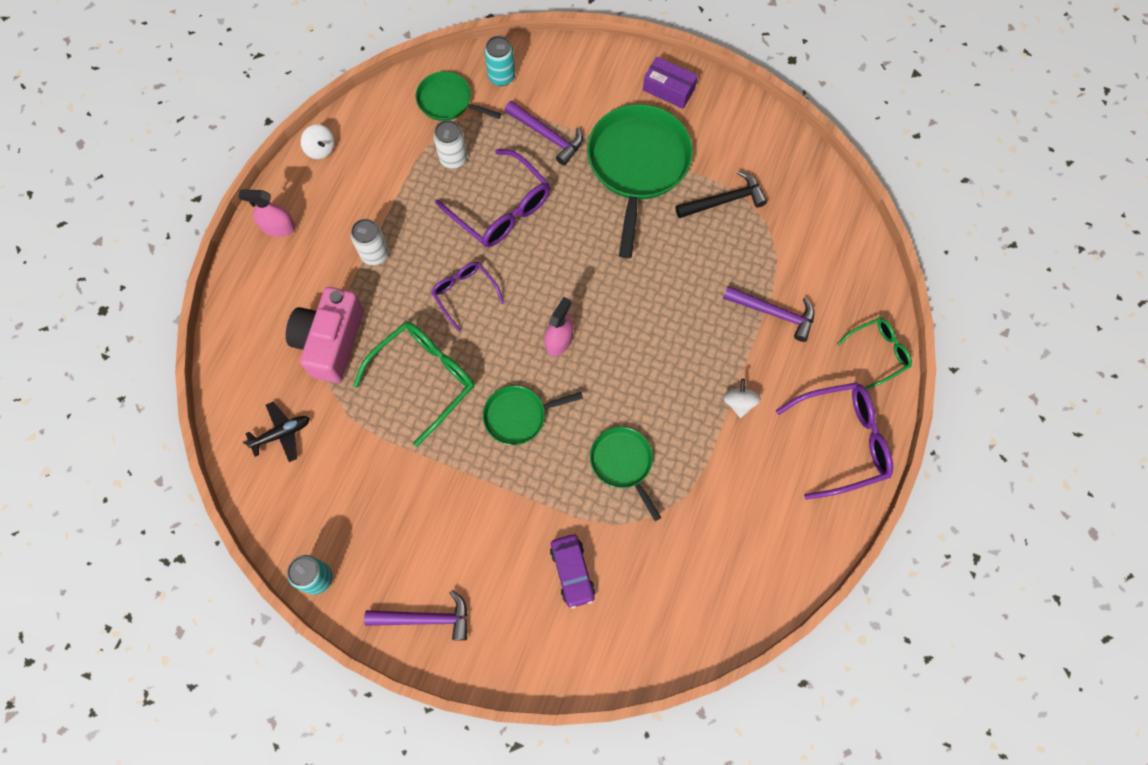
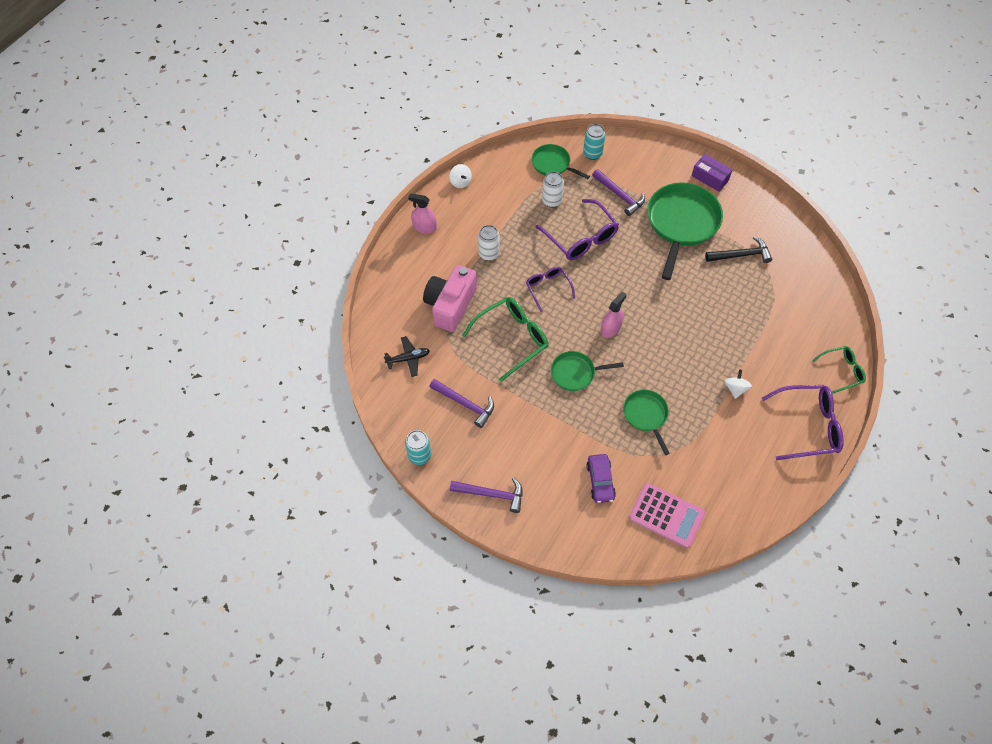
camera: 10 degrees right, 10 degrees down
(668, 607) = (666, 515): none -> pink calculator
(773, 313) = (768, 333): purple hammer -> purple hammer (465, 404)

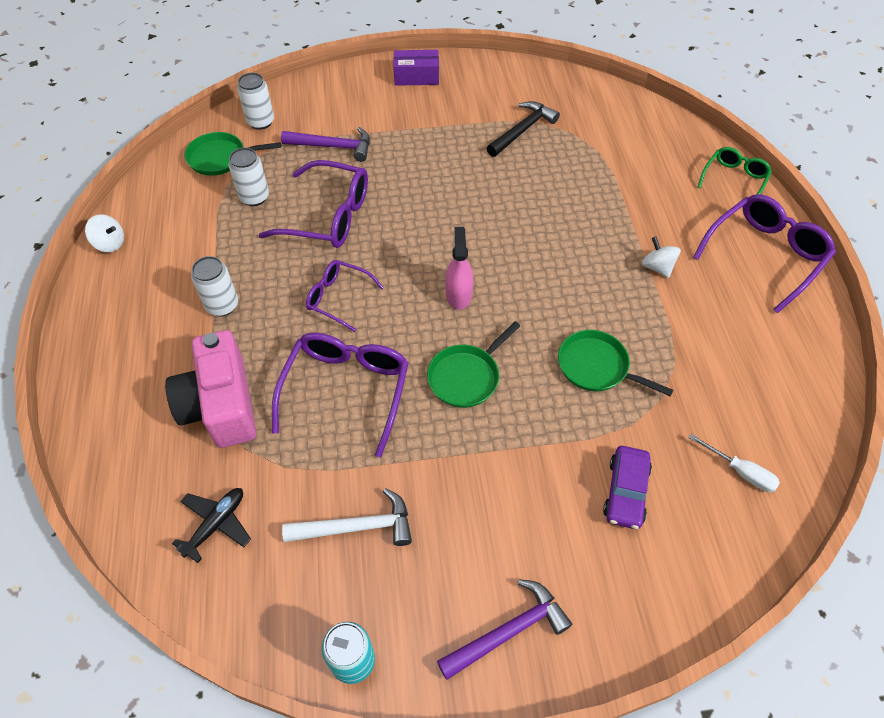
camera: 40 degrees left, 5 degrees down
(424, 227) = (100, 328): pink spray bottle -> none
(465, 404) = (357, 527): purple hammer -> white hammer
(512, 338) = (346, 390): green glasses -> purple glasses
(592, 153) = (261, 122): turquoise can -> white can
(600, 481) = (625, 491): purple car -> purple car turned 60 degrees clockwise
(666, 515) = (740, 471): pink calculator -> white screwdriver
(681, 223) = (430, 136): green pan -> none

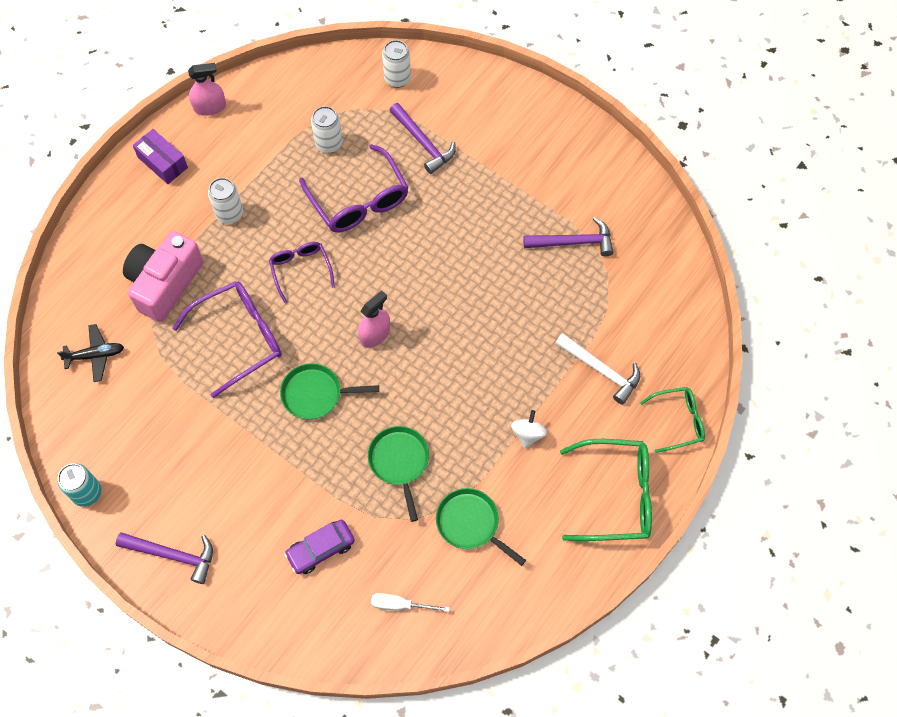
camera: 45 degrees right, 10 degrees up
(110, 243) = (210, 107): white spinning top -> pink spray bottle
(220, 158) = (340, 90): green pan -> green pan (470, 523)
(357, 527) = (160, 425): white hammer -> white hammer (601, 370)
(416, 77) = (552, 126): purple box -> purple box (162, 162)
(522, 130) = (573, 242): black hammer -> purple hammer
(740, 471) = (400, 605): white screwdriver -> white screwdriver turned 105 degrees clockwise
(765, 255) = (616, 495): purple glasses -> green glasses

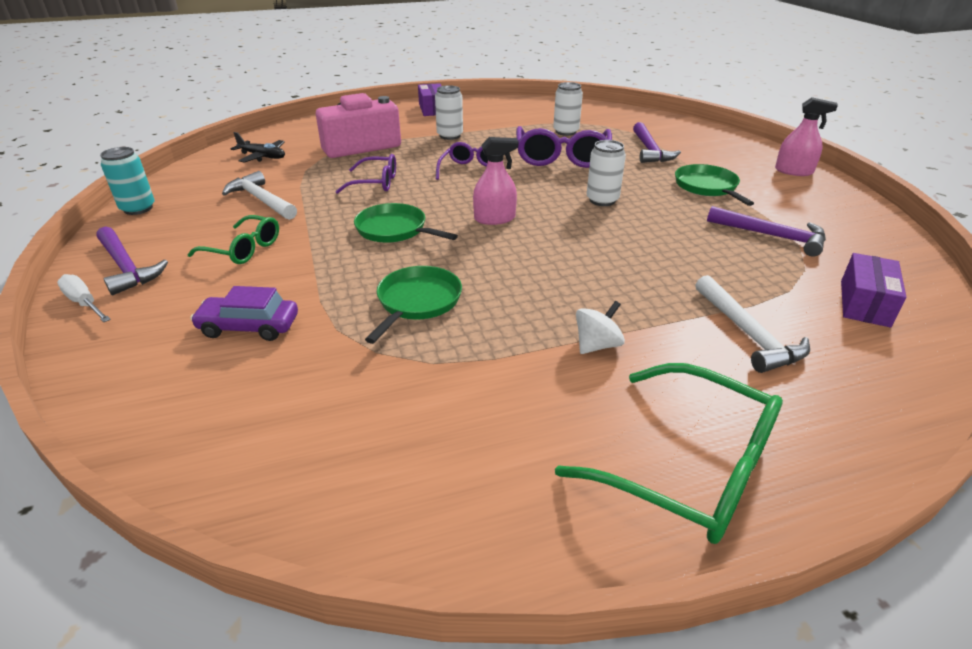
camera: 35 degrees right, 30 degrees down
(173, 420) = (261, 200): none -> white hammer
(210, 107) = (494, 101): pink spray bottle -> pink spray bottle (793, 171)
(240, 338) = (375, 183): purple glasses -> purple glasses, size x0.60
(397, 78) = (654, 124): white can -> white can (602, 200)
(400, 605) = (258, 422): white screwdriver -> white screwdriver (84, 303)
(470, 523) = (439, 389): green pan -> green pan (707, 187)
(653, 296) = (864, 303): none -> purple box
(678, 421) = (856, 431): green glasses -> green glasses (244, 249)

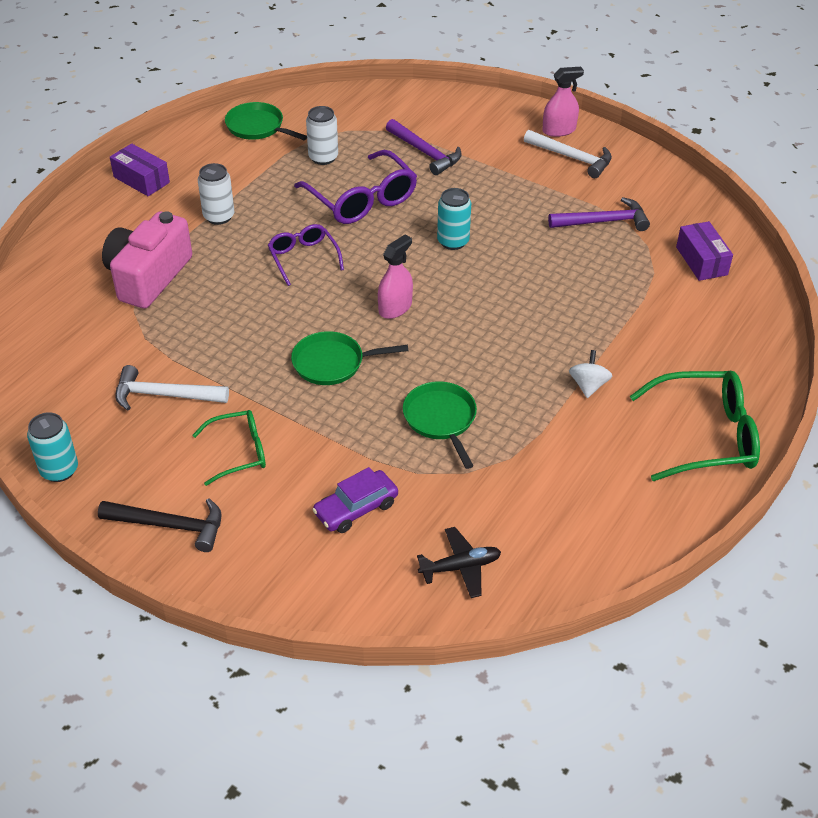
camera: 40 degrees left, 10 degrees up
(84, 303) = (197, 571): white screwdriver -> none
(126, 267) = (170, 525): purple hammer -> black hammer
(262, 157) = (68, 342): black plane -> black plane (460, 567)
(375, 183) = (239, 318): purple glasses -> none
(602, 200) = (453, 241): white can -> turquoise can
(707, 187) = (514, 184): green pan -> green pan (257, 127)
(747, 333) = (660, 325): white hammer -> white hammer (572, 158)

